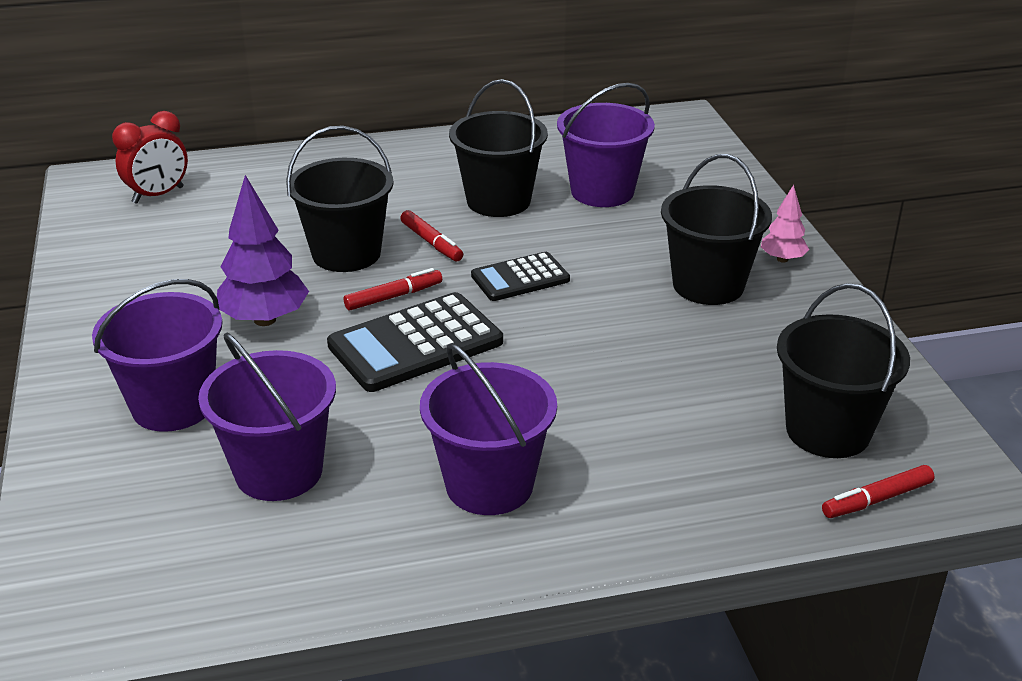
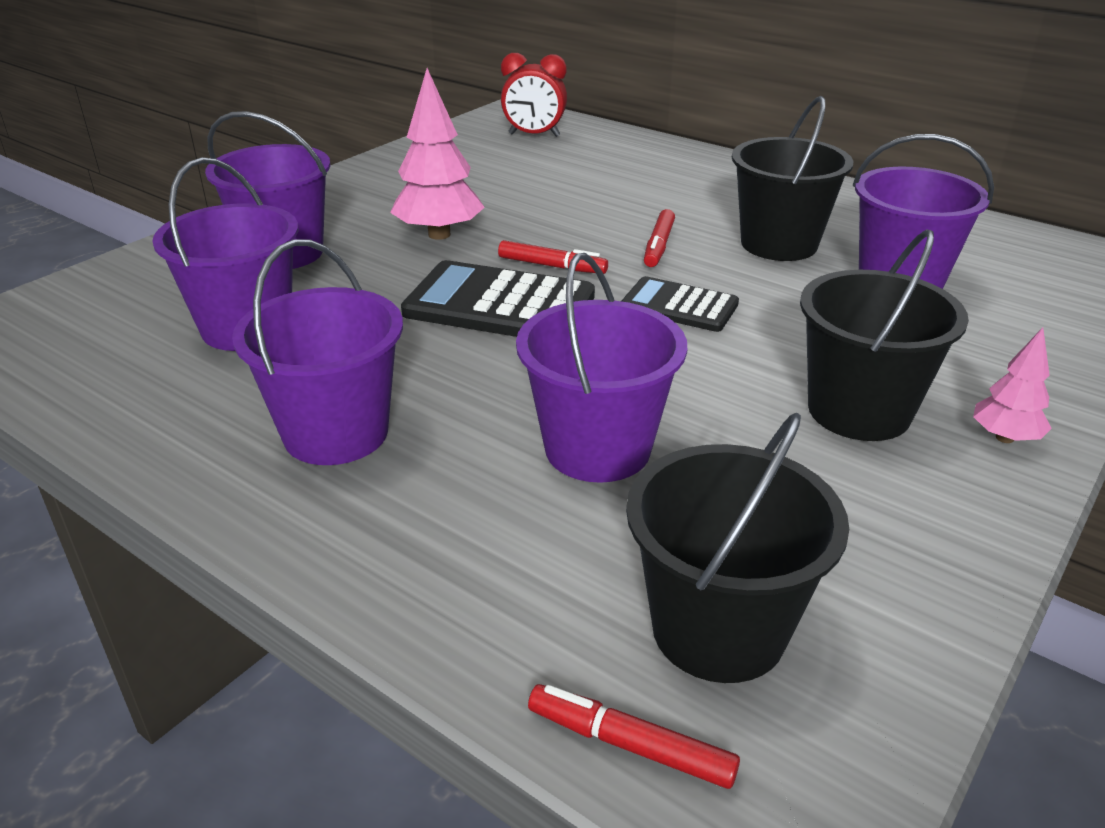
camera: 50 degrees right, 0 degrees up
(264, 320) = (439, 234): purple tree -> pink tree
(346, 254) = (579, 222): black bucket -> none
(635, 390) = (597, 448): none -> purple bucket

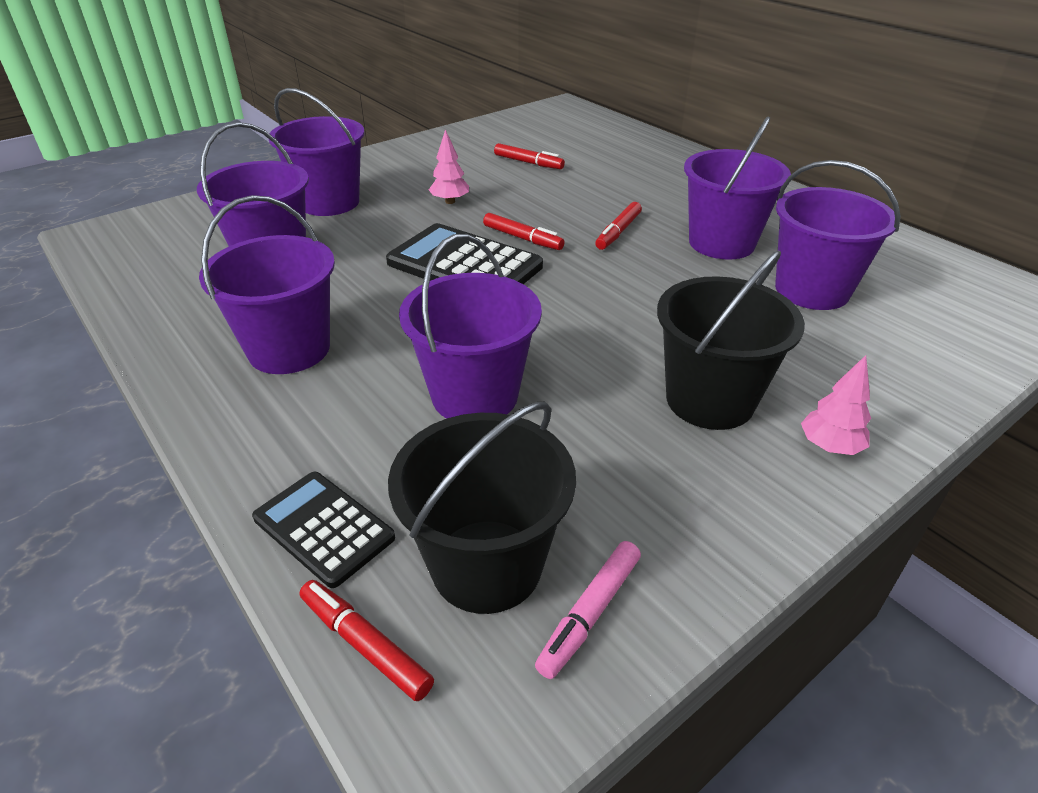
camera: 15 degrees right, 5 degrees up
(439, 234) = (450, 201): pink tree -> pink tree, size x0.56
(509, 180) = (528, 162): none -> red marker
(534, 135) = (568, 127): red clock -> none
(679, 306) = (607, 285): black calculator -> black calculator (323, 528)
(779, 244) = (721, 243): black bucket -> purple bucket
(859, 655) = (590, 614): none -> pink marker

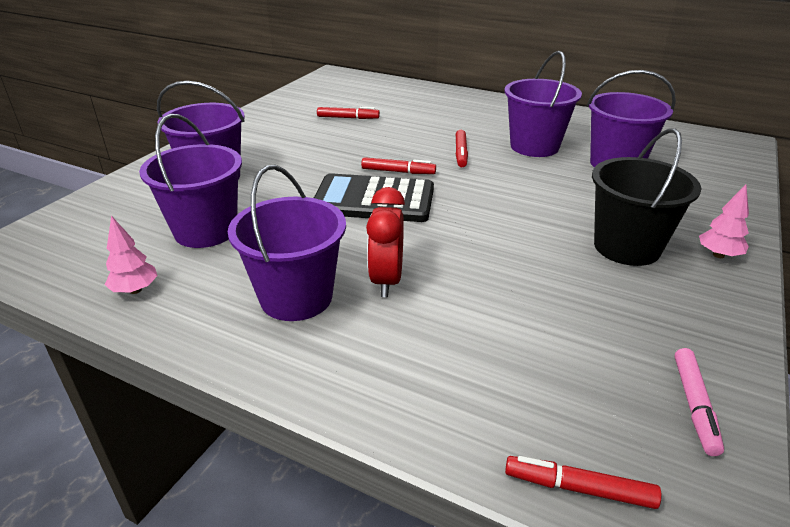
camera: 25 degrees left, 5 degrees down
(323, 528) = (463, 419): black calculator -> none
(391, 358) = (386, 281): none -> red clock
(450, 201) = (315, 157): pink tree -> pink tree (135, 290)
(475, 395) = (476, 289): purple bucket -> none
(486, 565) = (602, 400): black bucket -> none

